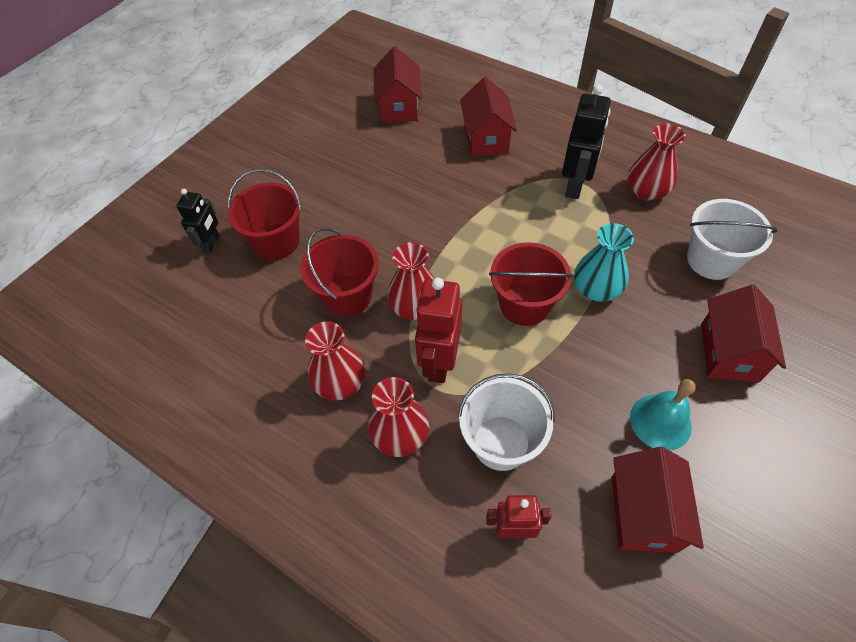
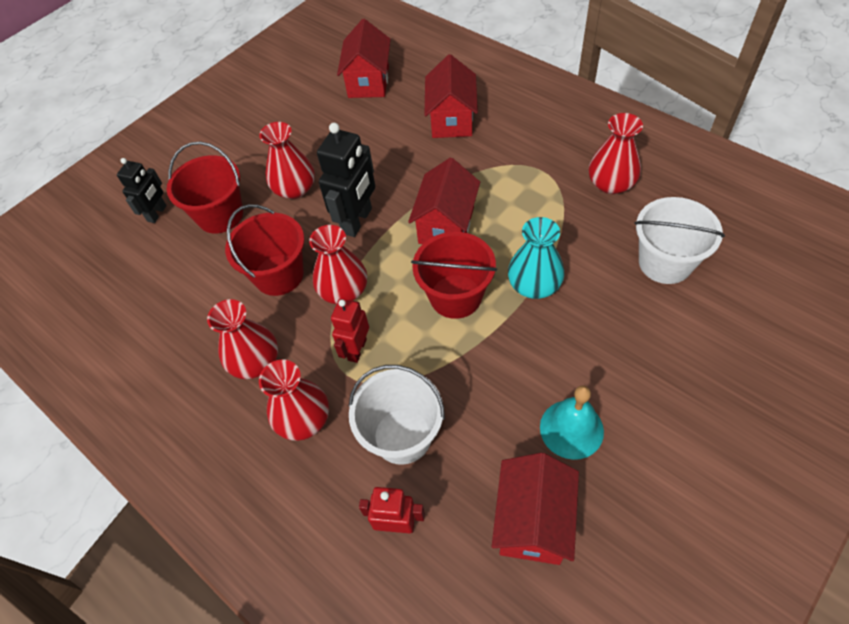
camera: 10 degrees right, 0 degrees up
(347, 212) = (295, 189): none -> red vase
(439, 362) = (357, 349): red robot -> red robot, size x0.62
(575, 185) = (535, 174): black robot -> black robot (357, 221)
(729, 352) = (661, 362): red house -> red house (446, 225)

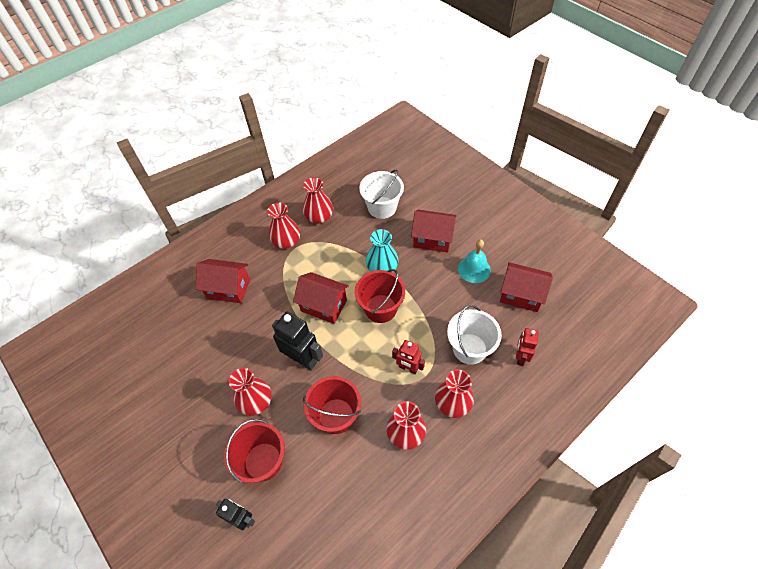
camera: 85 degrees left, 0 degrees up
(343, 290) = (360, 373): red vase -> red vase (286, 241)
(368, 82) = (159, 339): red house -> red house (432, 239)

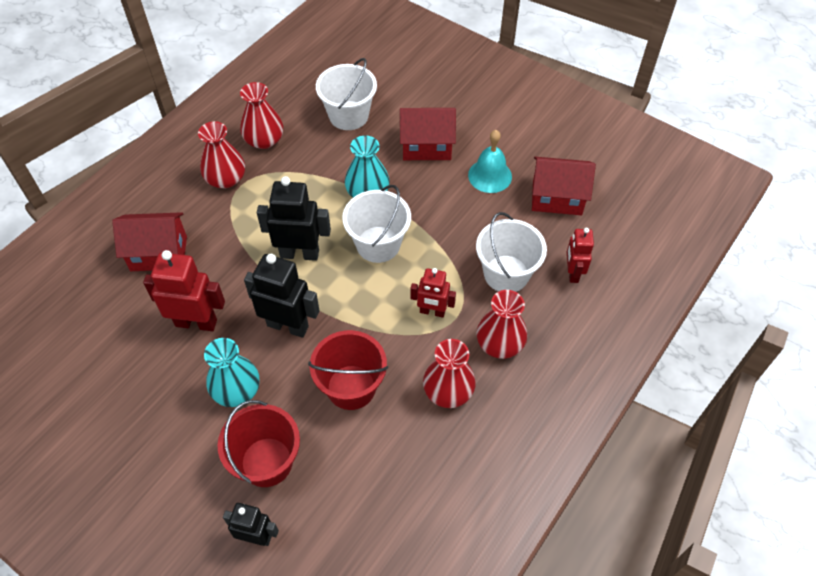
camera: 15 degrees left, 0 degrees up
(241, 345) = (196, 322): none -> red robot
(255, 401) = (236, 390): red vase -> turquoise vase
(323, 305) = (299, 253): red house -> black robot
(380, 308) = (378, 244): red bucket -> white bucket

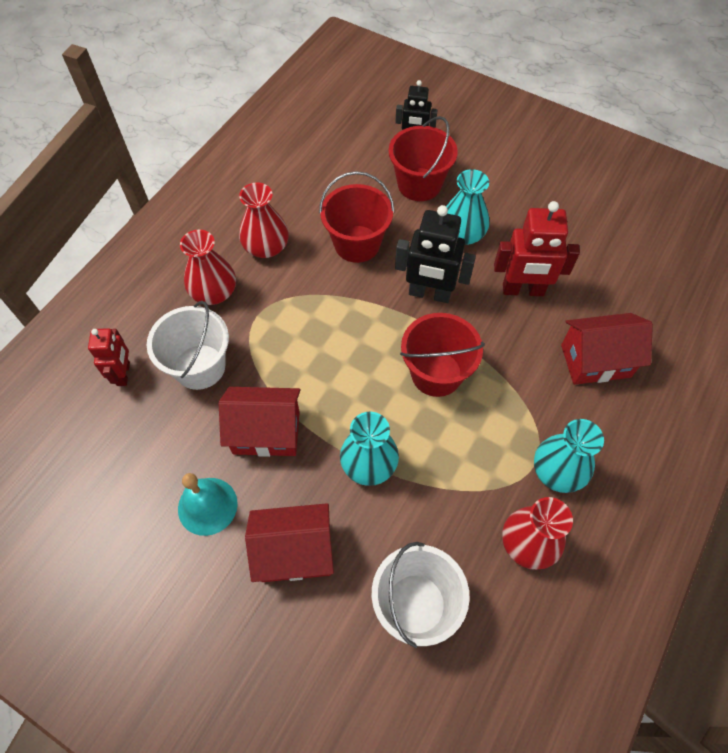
camera: 175 degrees right, 5 degrees up
(226, 179) = (557, 471): red vase -> turquoise vase
(299, 253) = (436, 373): black robot -> red bucket
(378, 244) = (347, 392): white bucket -> none
(432, 312) = (282, 318): red robot -> none
(557, 198) = (122, 476): red house -> red house (266, 432)

